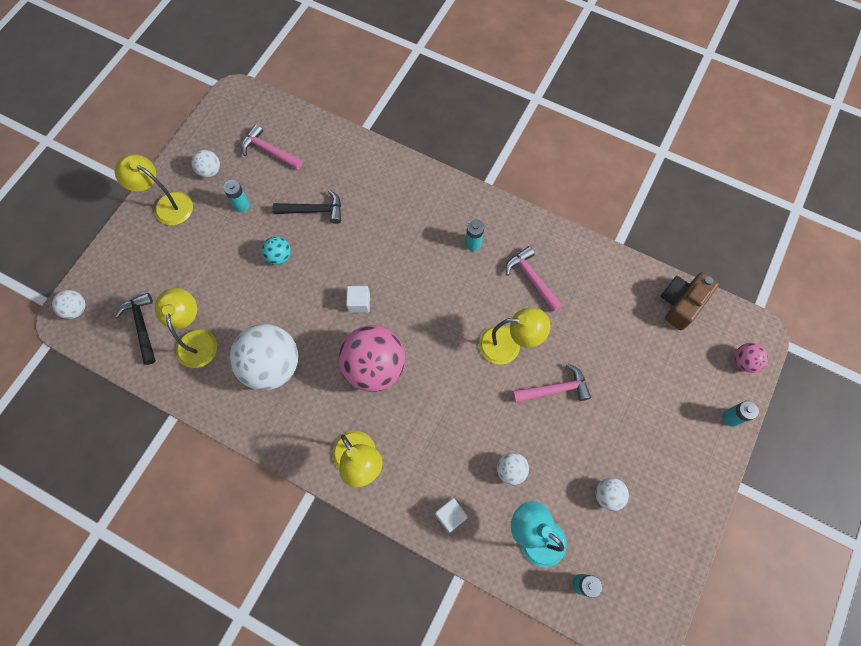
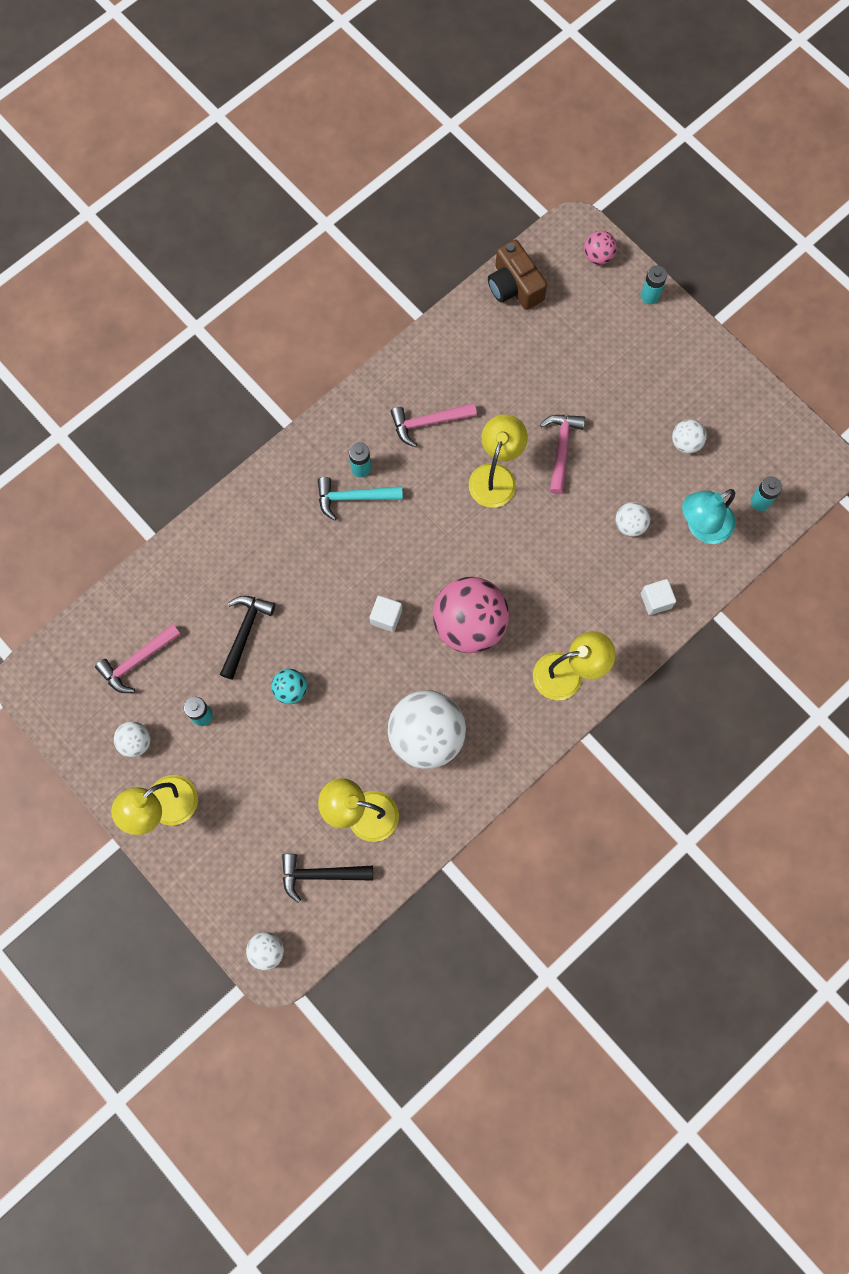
camera: 70 degrees left, 5 degrees up
(447, 247) = (354, 497): none -> turquoise hammer

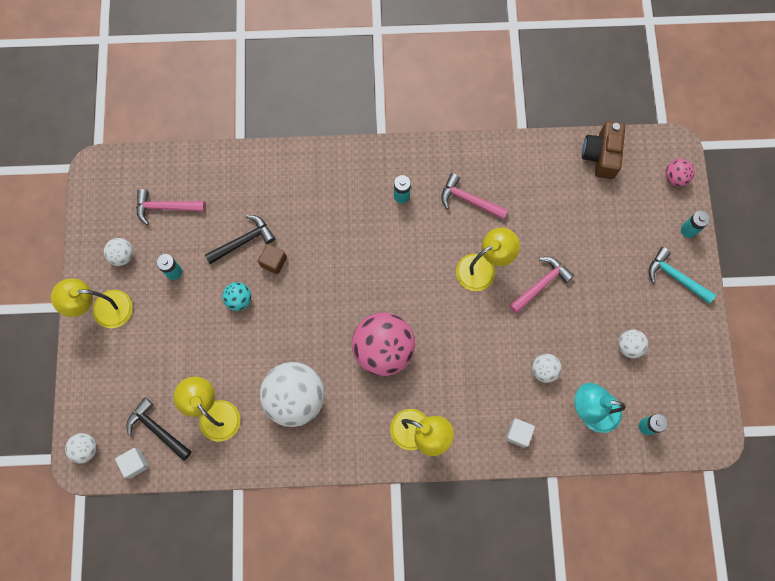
camera: 40 degrees right, 0 degrees up
(292, 628) = (273, 262): none -> brown cube
(354, 497) = (381, 211): turquoise hammer -> turquoise hammer (675, 277)
(386, 617) = (336, 302): white cube -> white cube (135, 463)

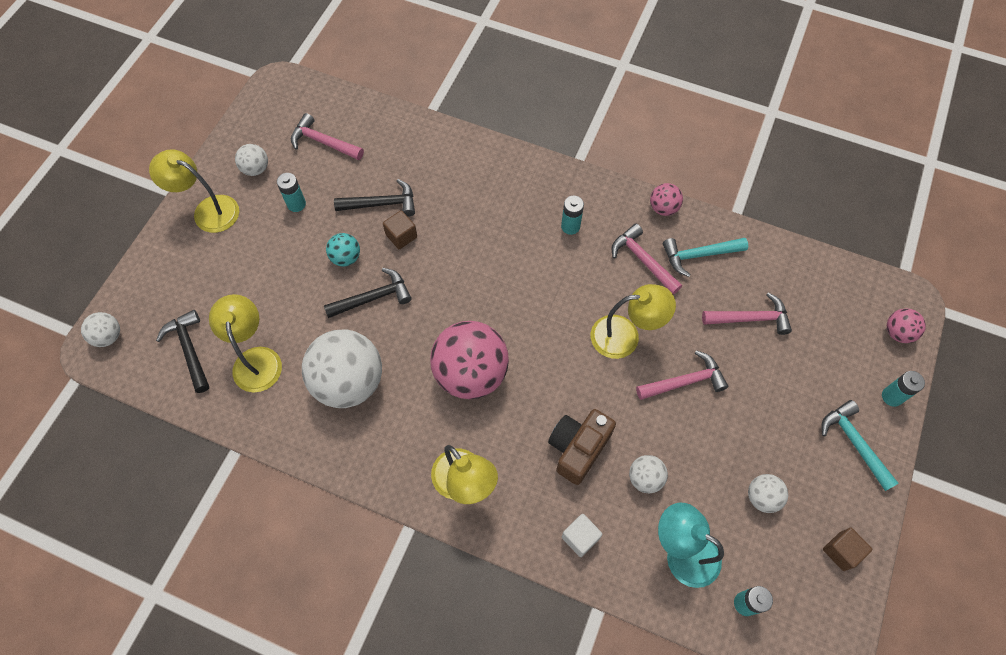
camera: 25 degrees right, 10 degrees down
(135, 463) = (147, 373): white cube -> none
(278, 323) = (373, 298): none -> black hammer
(465, 149) = (663, 208): none -> pink ball
(509, 177) = (699, 255): none -> turquoise hammer
(567, 213) = (750, 318): none -> pink hammer
(601, 155) = (816, 274): brown camera -> brown camera (578, 448)
(695, 360) = (841, 551): none -> brown cube

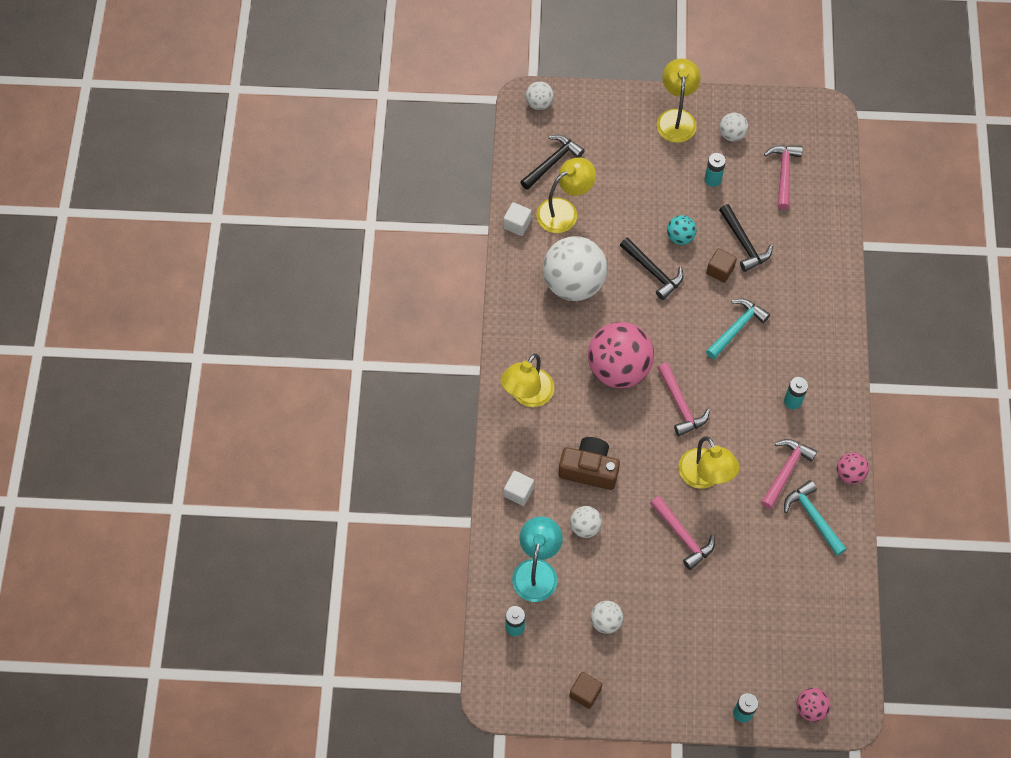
camera: 70 degrees right, 0 degrees up
(246, 416) = (517, 224): none -> white cube
(750, 318) = (767, 576): pink hammer -> pink hammer (680, 405)
(854, 443) = (684, 687): turquoise hammer -> turquoise hammer (736, 328)

